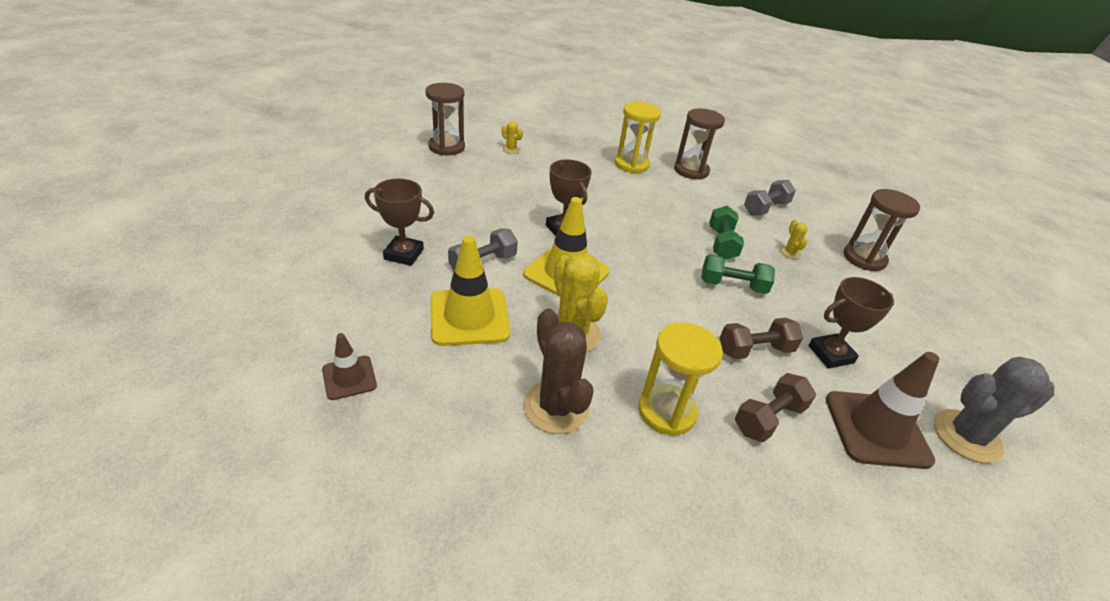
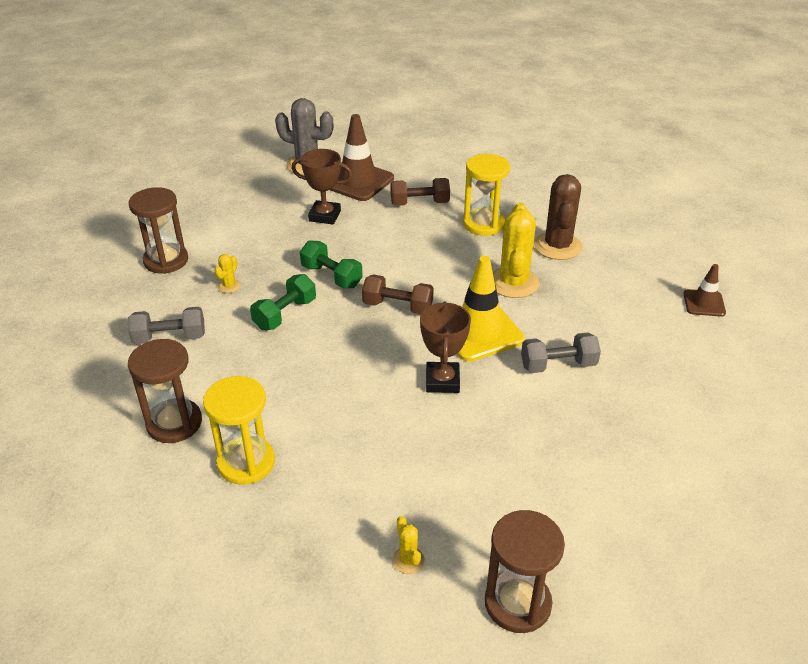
camera: 145 degrees left, 0 degrees up
(404, 254) = (640, 401): brown trophy -> none
(469, 317) = (594, 319): yellow traffic cone -> none
(755, 350) = (378, 233): brown dumbbell -> brown dumbbell (397, 307)

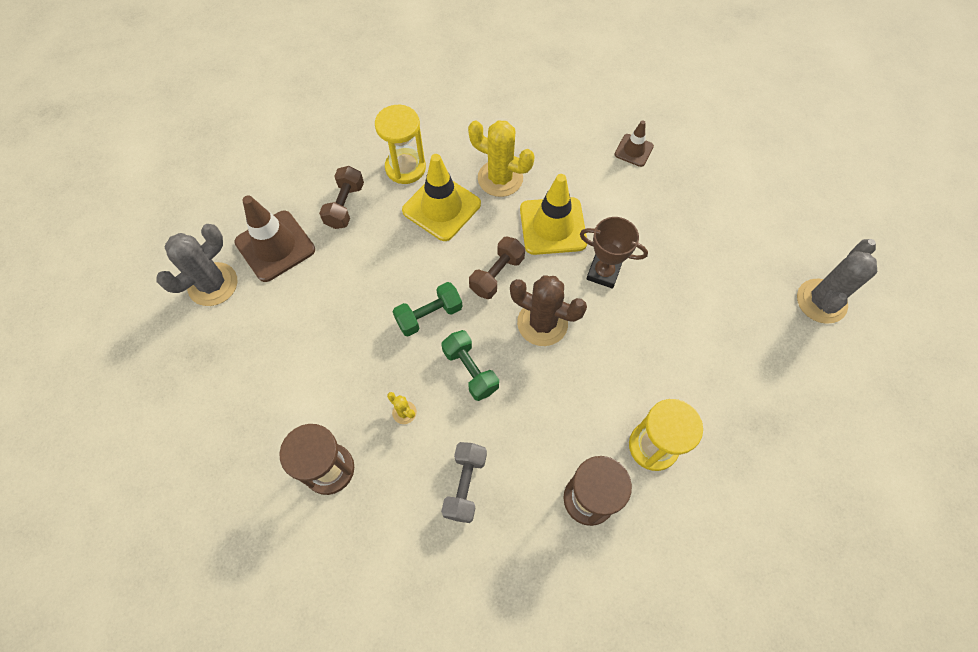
camera: 70 degrees left, 25 degrees up
(324, 216) = (323, 294): brown trophy -> none
(408, 560) = (775, 355): yellow cactus -> none
(453, 255) = (441, 207): none -> yellow traffic cone
(517, 603) = (821, 301): brown hourglass -> grey cactus
(557, 246) = (464, 128): brown cactus -> brown cactus (542, 323)
(558, 365) = (611, 189): grey dumbbell -> none
(704, 303) = (575, 71): brown traffic cone -> brown traffic cone (633, 150)

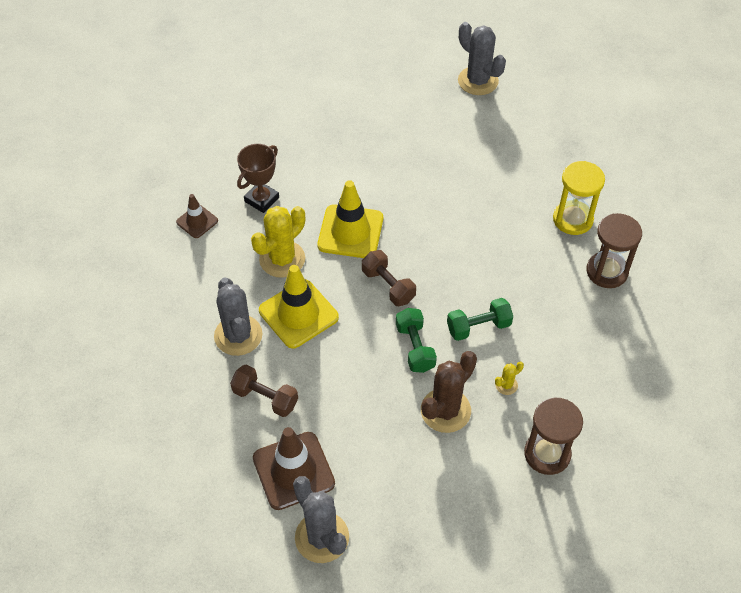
camera: 75 degrees left, 10 degrees down
(405, 168) = (238, 335): yellow hourglass -> grey cactus
(465, 485) = (580, 352): grey dumbbell -> none
(542, 323) = (447, 264): brown cactus -> brown cactus (445, 410)
(603, 273) = (410, 208): brown trophy -> brown trophy (262, 199)
(633, 150) = (290, 152): brown traffic cone -> brown traffic cone (197, 221)

